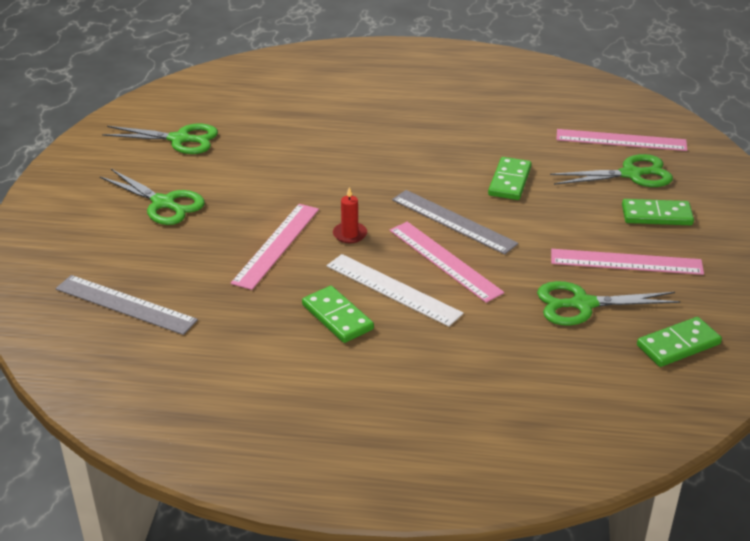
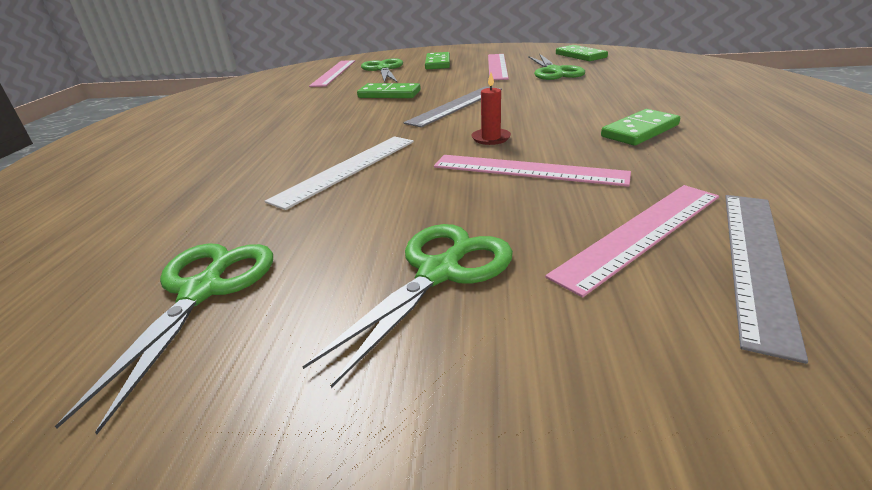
camera: 90 degrees left, 5 degrees down
(393, 289) = (576, 116): white ruler -> white ruler (347, 169)
(445, 260) = (520, 104): pink ruler -> pink ruler (640, 233)

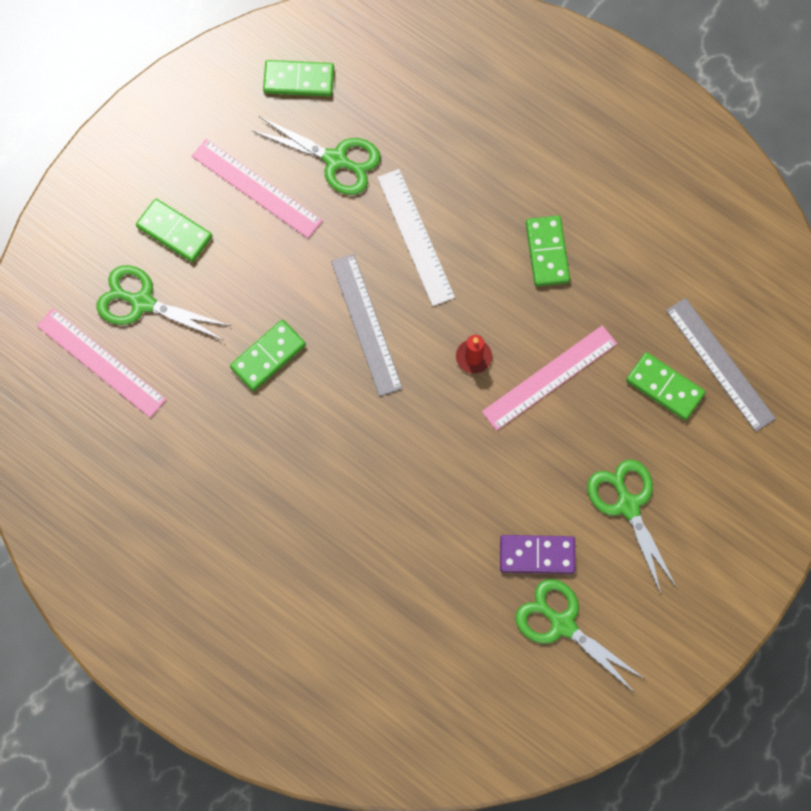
camera: 60 degrees left, 40 degrees up
(304, 235) = (537, 555): none -> purple domino
(347, 169) = (450, 488): white ruler -> white ruler (415, 237)
(640, 233) = (665, 387): pink ruler -> green domino

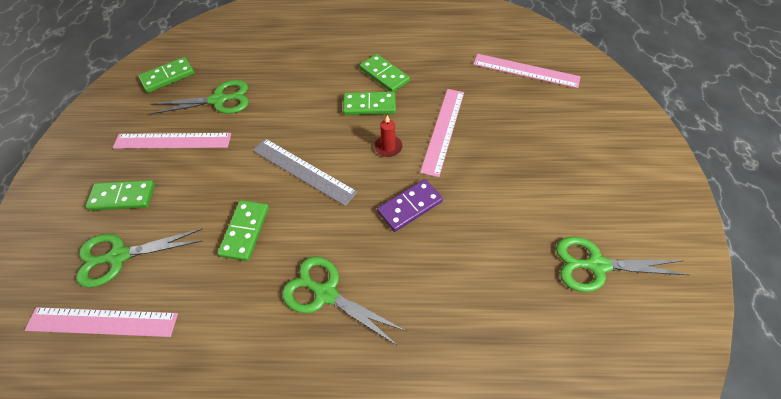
camera: 35 degrees left, 15 degrees down
(415, 237) = (299, 109): white ruler -> none
(537, 555) = (535, 232): purple domino -> purple domino (410, 206)
(628, 505) = (556, 166): green scissors -> green scissors (326, 294)
(665, 387) = (510, 97): green domino -> green domino (369, 105)
(720, 364) = (525, 70): grey ruler -> pink ruler

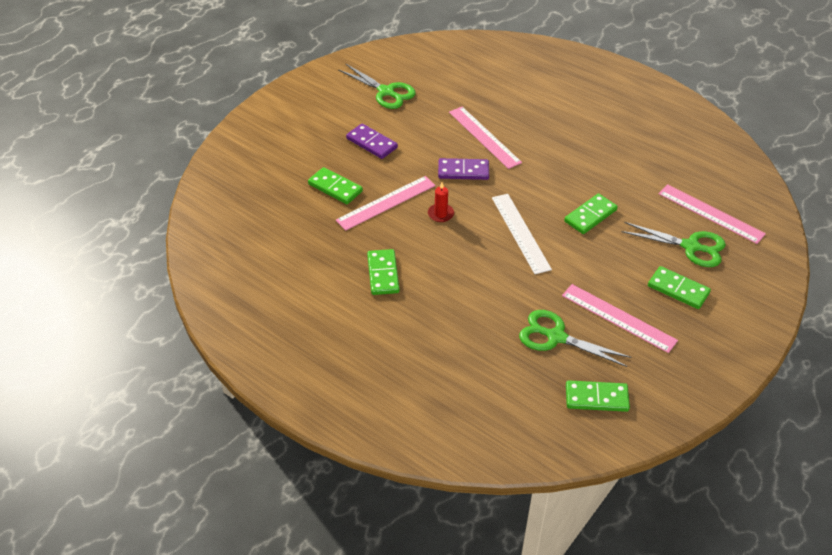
camera: 145 degrees left, 10 degrees down
(303, 171) = (520, 233): grey ruler -> white ruler
(326, 294) = (557, 157): green scissors -> none
(369, 105) = (423, 254): green domino -> green domino (335, 188)
(525, 70) = (262, 209): pink ruler -> pink ruler (484, 137)
(525, 183) = (371, 143): none -> purple domino

